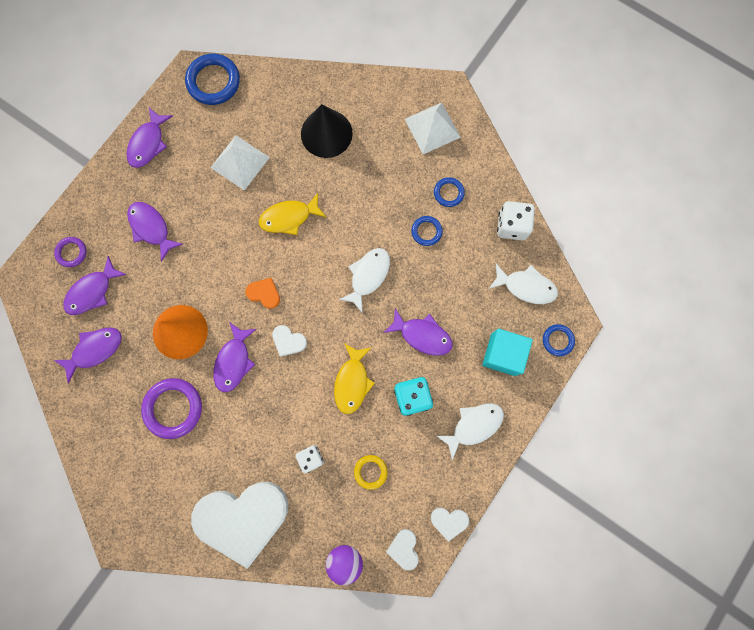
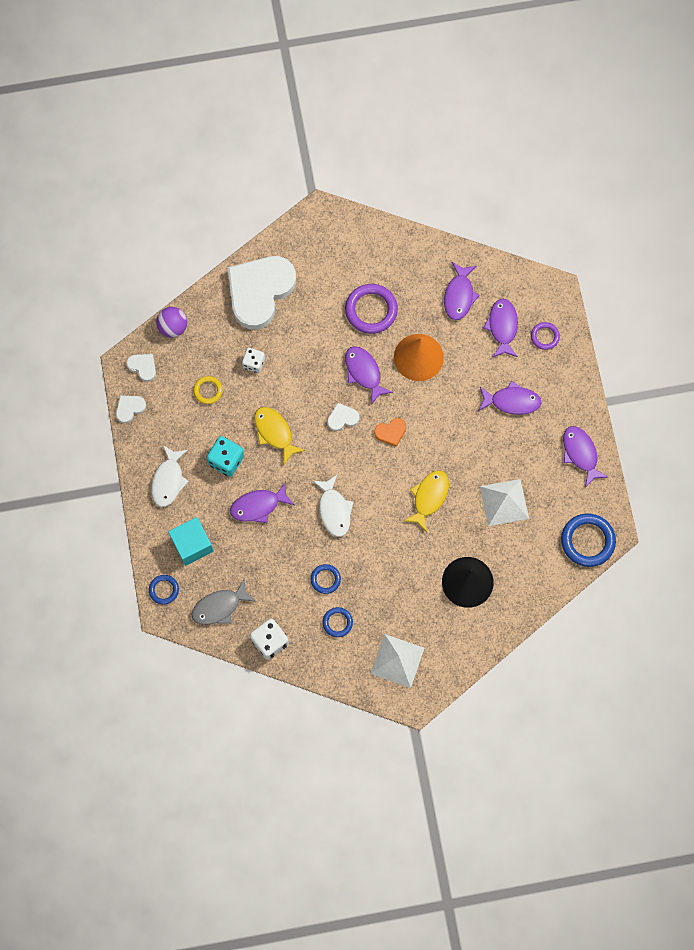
camera: 135 degrees right, 5 degrees down
(526, 286) = (219, 607): white fish -> grey fish

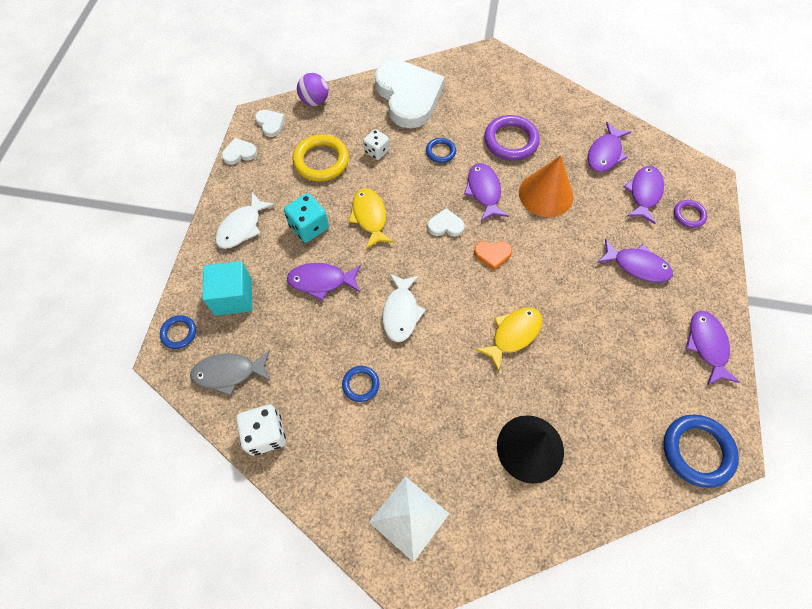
camera: 20 degrees right, 10 degrees down
(208, 391) = (321, 161): yellow ring -> yellow ring, size x1.82
(259, 291) = (408, 96): white heart -> white heart turned 105 degrees clockwise
(337, 622) = (354, 440): blue ring -> blue ring (440, 152)
(504, 502) = (601, 369): white pyramid -> none

